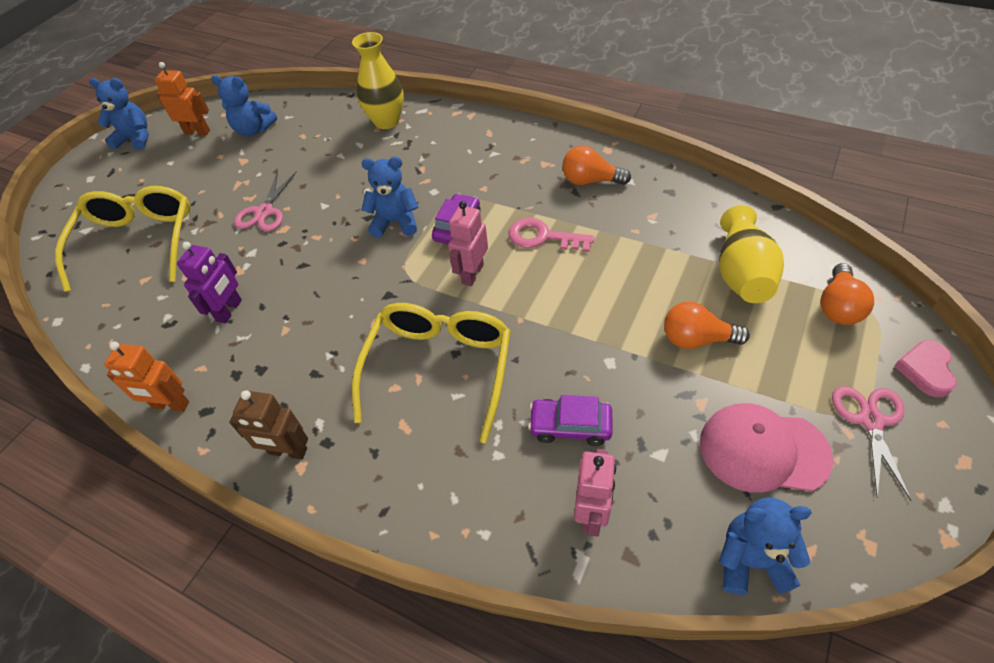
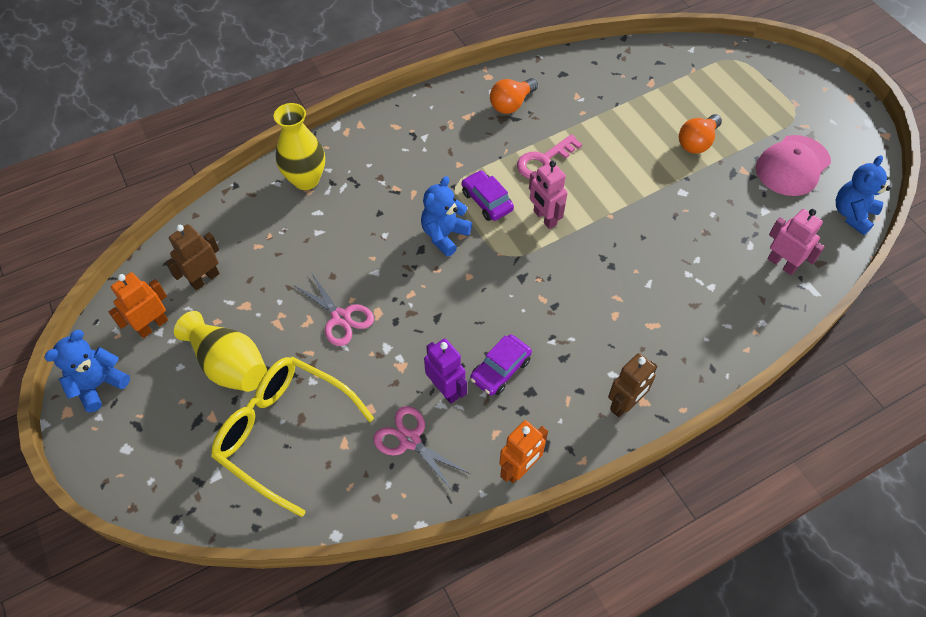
camera: 60 degrees left, 5 degrees up
(254, 130) = (204, 279): blue teddy bear -> brown robot
(439, 368) = (617, 281): yellow glasses -> none
(570, 426) = (716, 239): purple car -> purple car (500, 369)
(742, 273) = (664, 90): yellow vase -> yellow vase (229, 364)
(838, 306) = (722, 69): orange light bulb -> none
(871, 421) = (804, 112): pink scissors -> pink scissors (410, 440)
(925, 370) = (789, 70): pink heart -> none

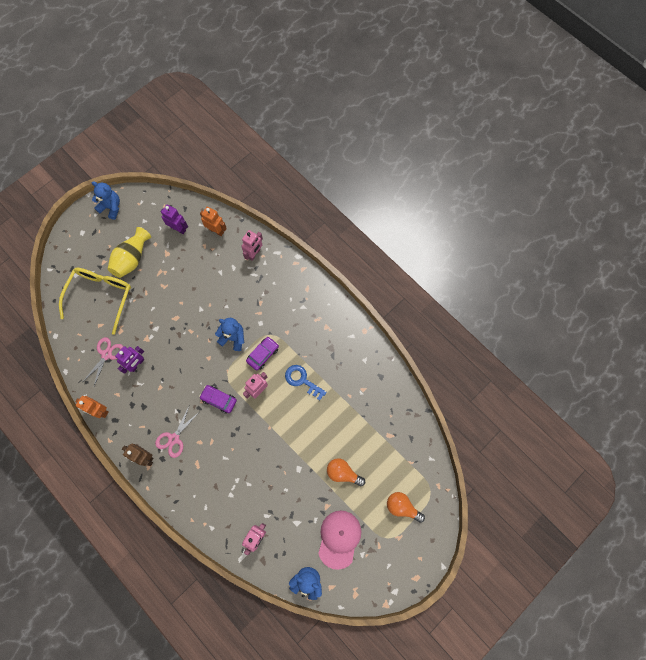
camera: 75 degrees right, 15 degrees up
(152, 325) = (147, 216): orange robot -> orange robot (216, 230)
(204, 279) = (178, 229): brown robot -> purple robot
(306, 180) = (254, 254): yellow vase -> pink robot
(340, 317) = (169, 301): pink scissors -> pink scissors (174, 438)
(500, 369) = (153, 388): purple car -> purple car (219, 400)
(511, 104) = (344, 350): orange light bulb -> orange light bulb (402, 507)
(544, 161) = (302, 380): pink key -> blue key
(792, 166) = (339, 539): pink cap -> pink cap turned 75 degrees clockwise

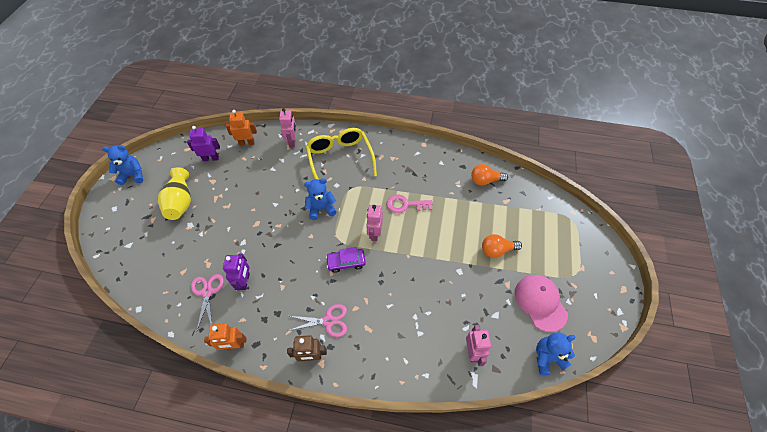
camera: 35 degrees left, 15 degrees down
(101, 296) = (168, 247): yellow glasses -> yellow glasses (340, 159)
(174, 438) = (328, 321): pink scissors -> pink scissors turned 90 degrees counterclockwise
(263, 354) = (357, 205): purple car -> none
(302, 380) = (405, 204): blue key -> pink key
(402, 507) = (563, 244): orange light bulb -> orange light bulb (485, 180)

